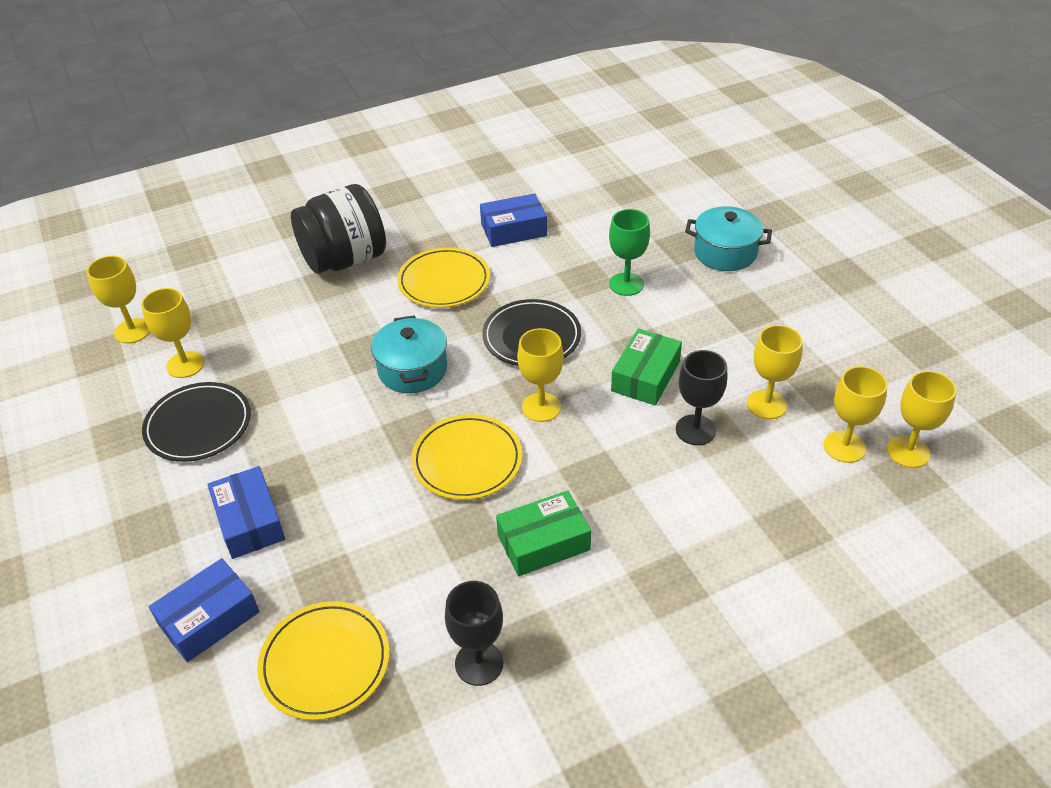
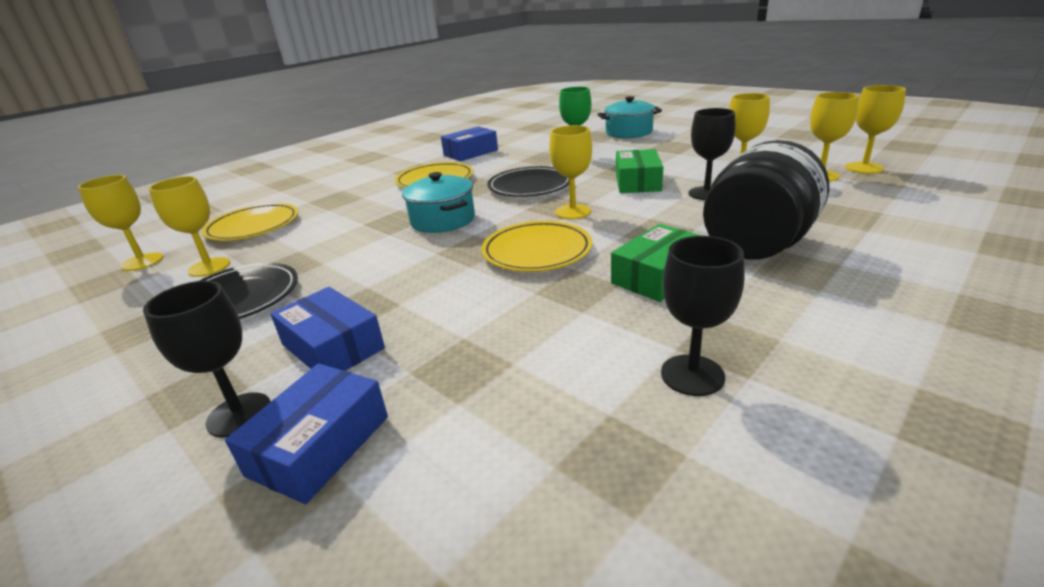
camera: 20 degrees left, 15 degrees down
(168, 568) = (239, 414): none -> black goblet
(325, 663) = (508, 436): yellow plate -> yellow plate (253, 226)
(344, 260) = (342, 188): black jar -> black jar (757, 245)

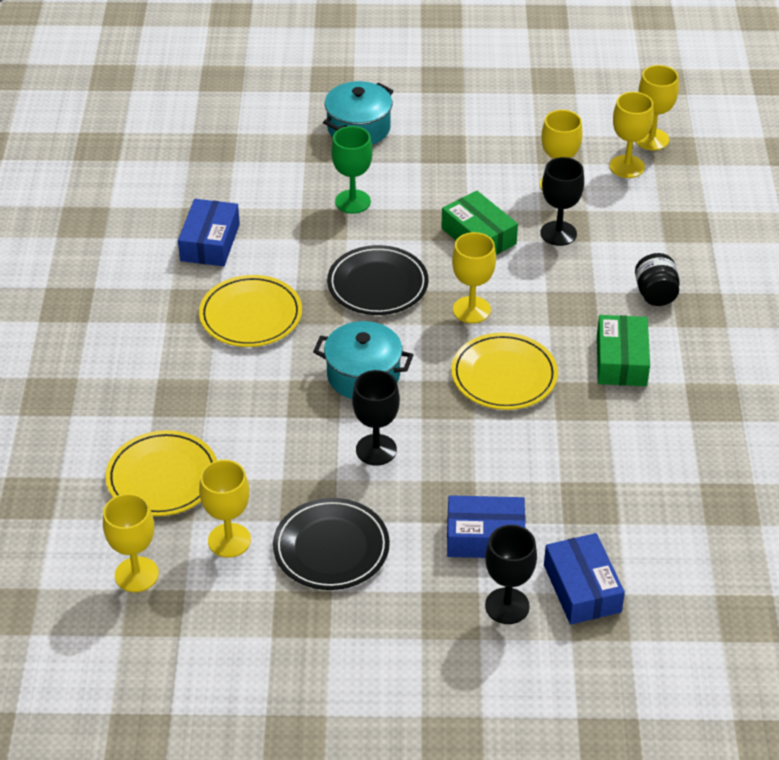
camera: 45 degrees left, 15 degrees up
(692, 375) = (715, 435): black goblet -> black goblet (376, 450)
(757, 245) = (655, 294): black jar -> black jar, size x0.49

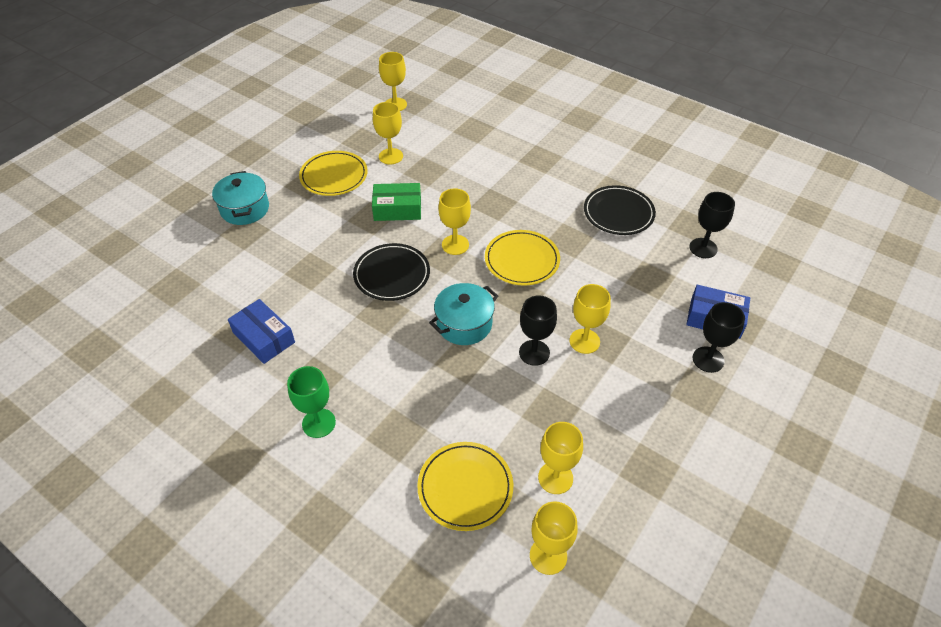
camera: 55 degrees left, 5 degrees up
(251, 315) = (356, 352): yellow plate -> yellow plate (334, 176)
(331, 548) = (602, 422): black plate -> black plate (618, 213)
(352, 201) = (306, 247): green goblet -> green goblet (319, 423)
(485, 537) = (646, 339): blue box -> none
(558, 233) = (429, 177): black goblet -> black goblet (703, 248)
(621, 360) = (552, 207): green box -> none
(627, 166) = (406, 124): yellow goblet -> yellow goblet (584, 341)
(655, 294) = (514, 167): black jar -> none

